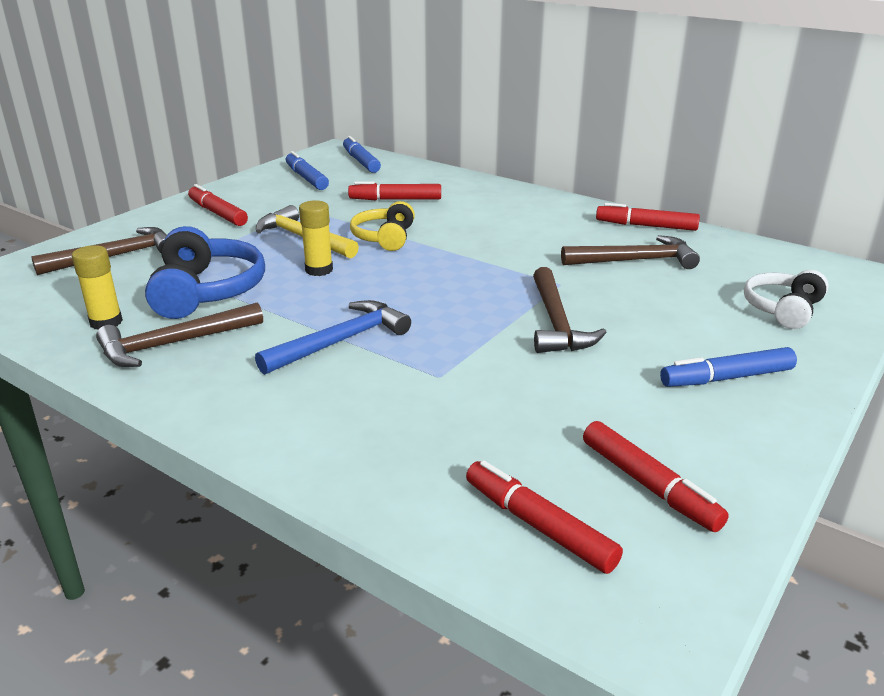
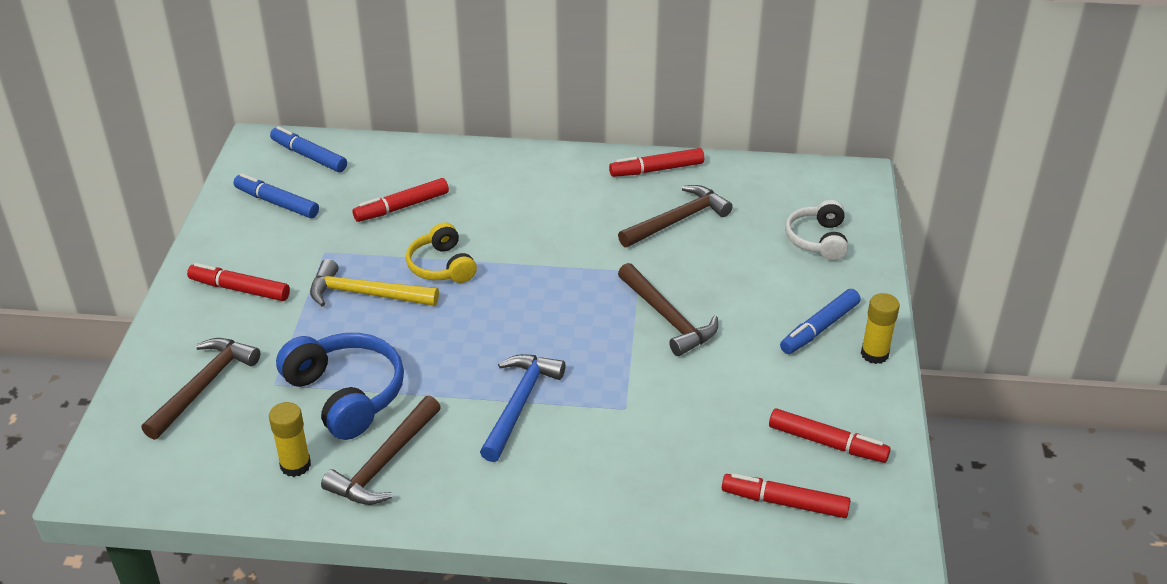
camera: 30 degrees left, 10 degrees up
(319, 270) = (421, 330): yellow glue stick -> yellow glue stick (874, 354)

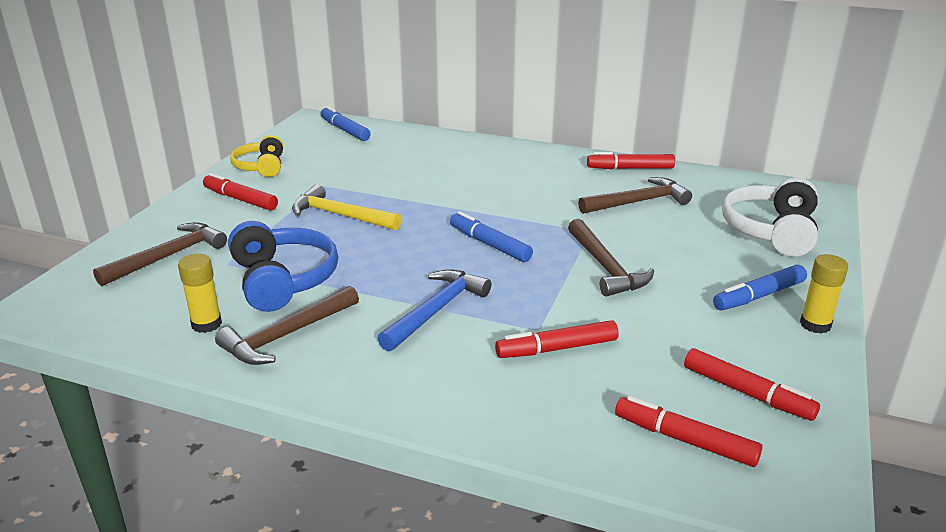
camera: 15 degrees right, 10 degrees down
(277, 203) = (303, 153): blue marker -> blue marker (490, 244)
(402, 207) = (401, 166): red marker -> red marker (557, 348)
(441, 266) = (414, 206): yellow headphones -> yellow headphones (261, 167)
(818, 240) = (771, 231): white headphones -> white headphones, size x1.54

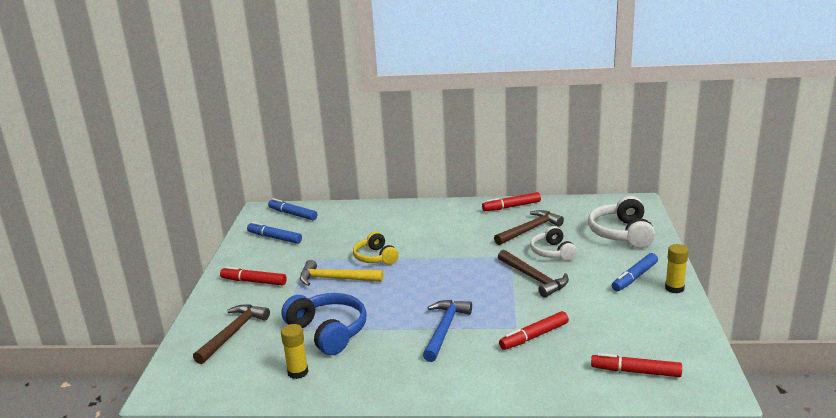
camera: 15 degrees left, 5 degrees down
(261, 167) = (250, 254): yellow headphones -> yellow headphones (375, 257)
(286, 335) = (357, 367): brown hammer -> none
(490, 244) = (451, 278): blue marker -> blue marker (275, 238)
(653, 237) = (552, 252): none -> white headphones
(746, 393) = (655, 337): red marker -> none

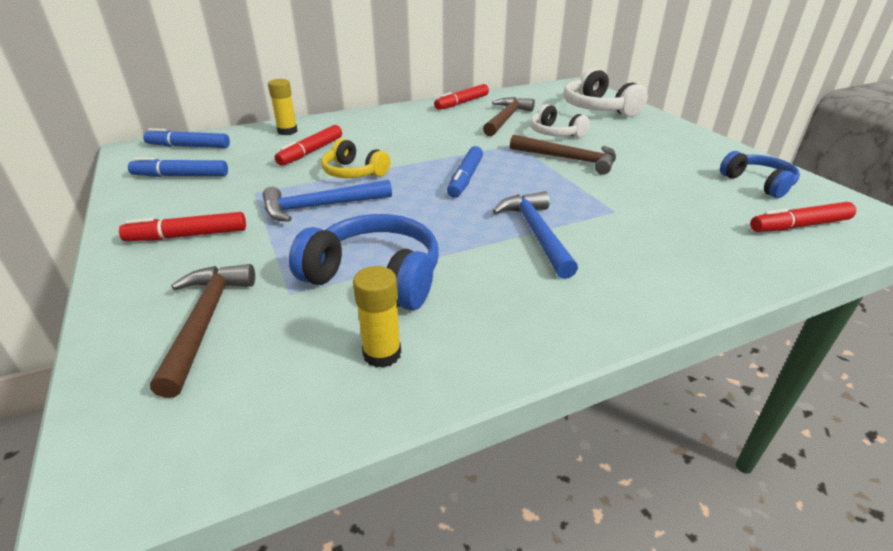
camera: 30 degrees left, 10 degrees up
(335, 279) = (320, 206): yellow hammer -> blue hammer
(534, 336) = (648, 216): red marker -> red marker (311, 152)
(634, 277) = (662, 140): blue marker -> blue marker (465, 178)
(658, 333) = (758, 183): none -> blue headphones
(674, 288) = (710, 143): yellow glue stick -> yellow glue stick (287, 131)

